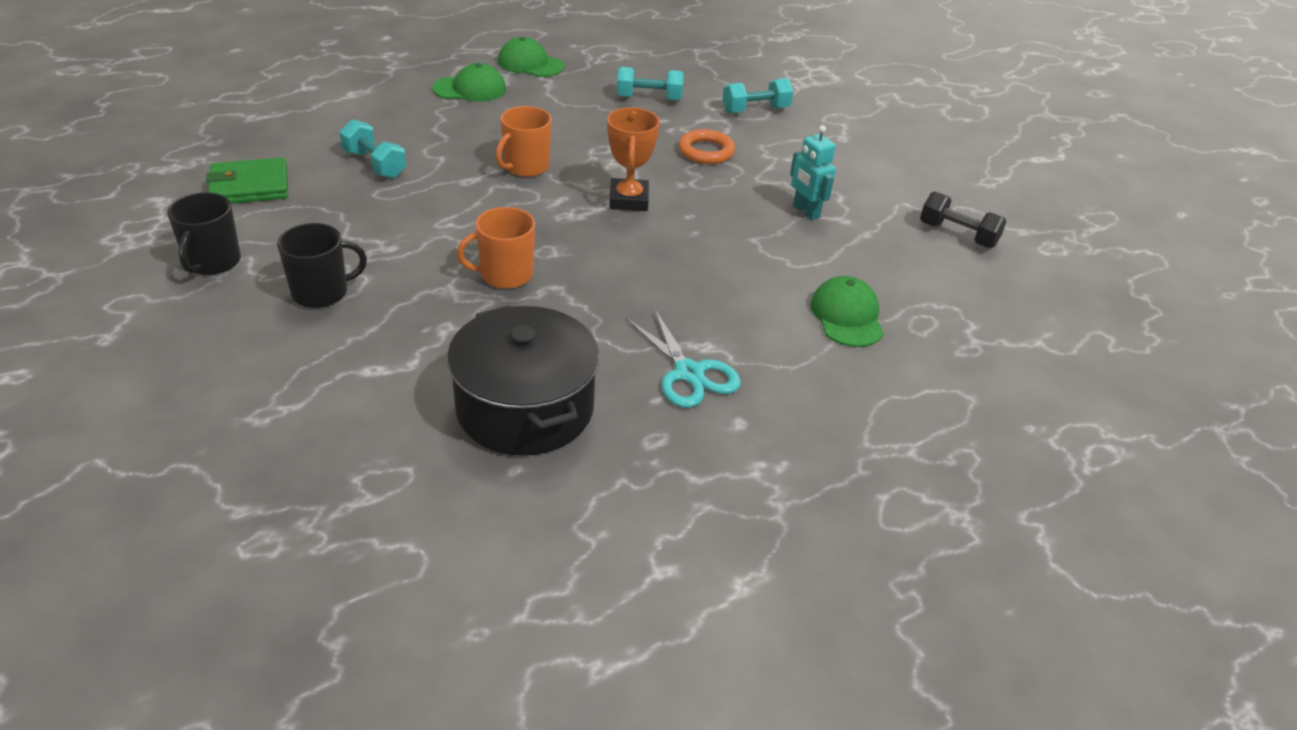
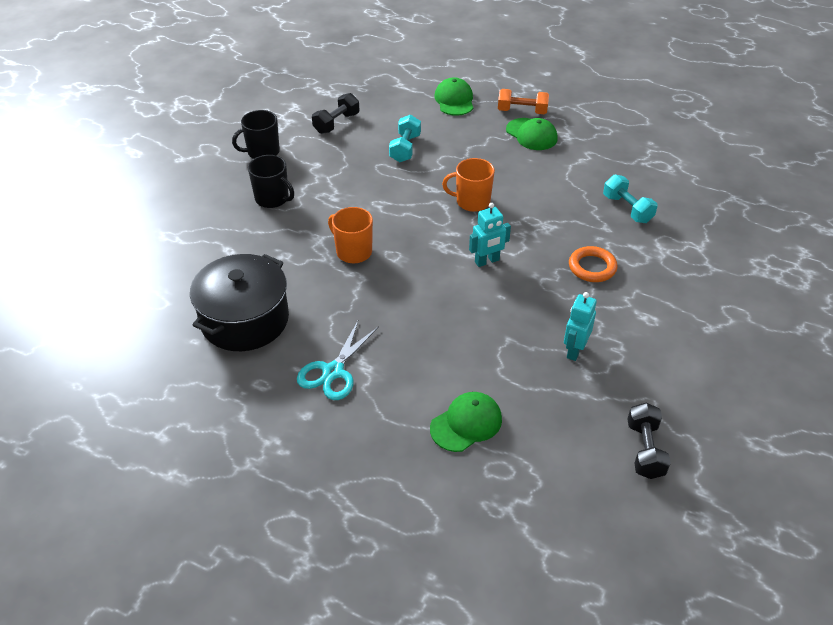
camera: 60 degrees right, 5 degrees up
(250, 186) = (336, 123): green wallet -> black dumbbell
(425, 76) = (522, 111): none -> orange dumbbell
(530, 64) = (597, 139): green cap -> green cap (454, 100)
(629, 200) = (487, 261): orange trophy -> turquoise robot
(755, 110) = (685, 265): turquoise dumbbell -> none

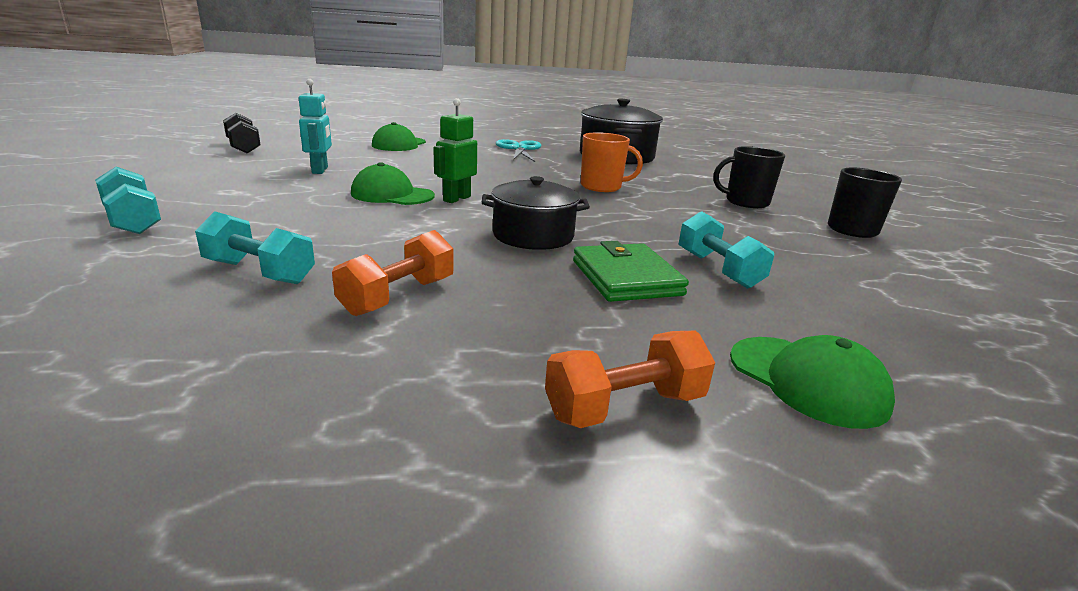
camera: 145 degrees right, 20 degrees down
(336, 123) = (869, 276): black dumbbell -> none
(458, 157) = (626, 278): none -> green wallet
(472, 201) = (533, 235): orange mug -> black pot
(487, 261) = (456, 199): turquoise robot -> green robot
(531, 134) = (540, 351): green cap -> green cap (392, 195)
(569, 175) = (398, 296): none -> orange dumbbell
(592, 267) = (315, 211): orange ring -> none
(701, 283) = (133, 221): none -> turquoise dumbbell

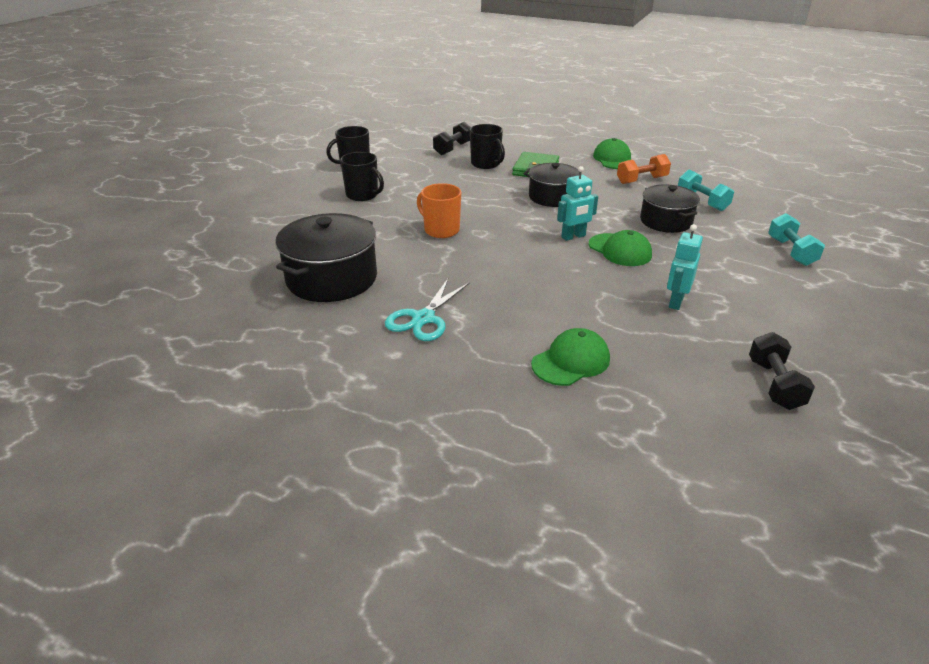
camera: 145 degrees left, 10 degrees up
(335, 230) = (666, 221): none -> black pot
(456, 199) = (573, 237): green robot -> turquoise robot
(625, 406) = (589, 142): orange dumbbell -> none
(718, 270) = (486, 164): turquoise dumbbell -> black mug
(807, 380) = (527, 136): green cap -> green cap (613, 159)
(835, 290) = (453, 148): none -> black dumbbell

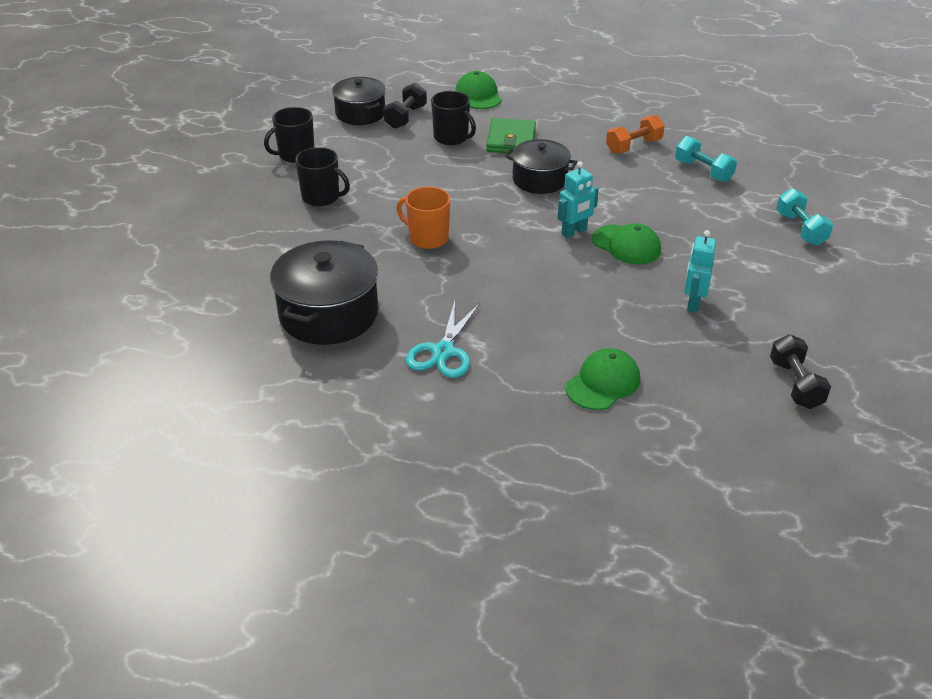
camera: 10 degrees left, 5 degrees up
(613, 159) = (597, 117): green cap -> green cap (478, 95)
(666, 221) = (668, 202): black pot -> black pot (360, 113)

